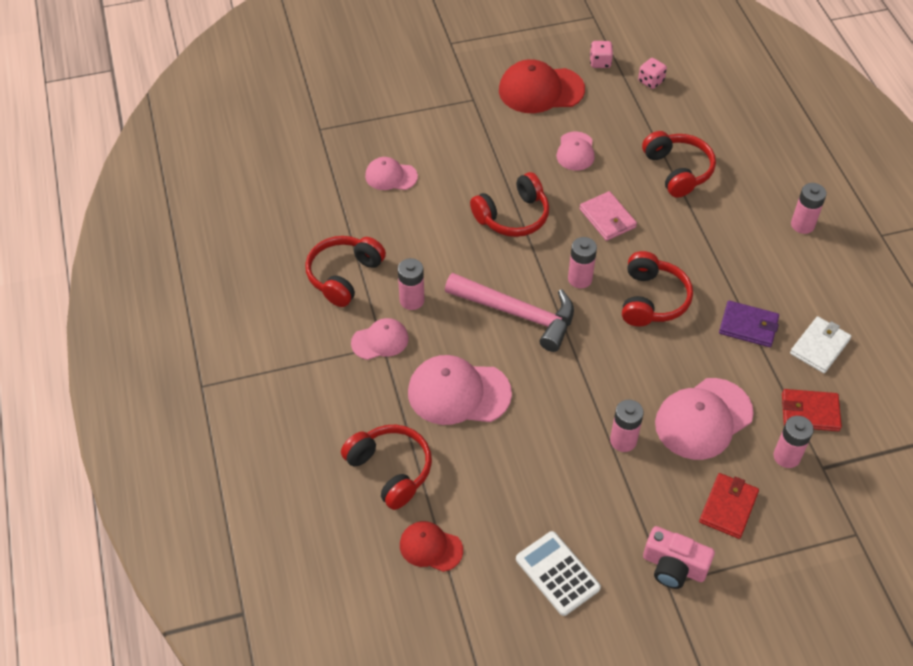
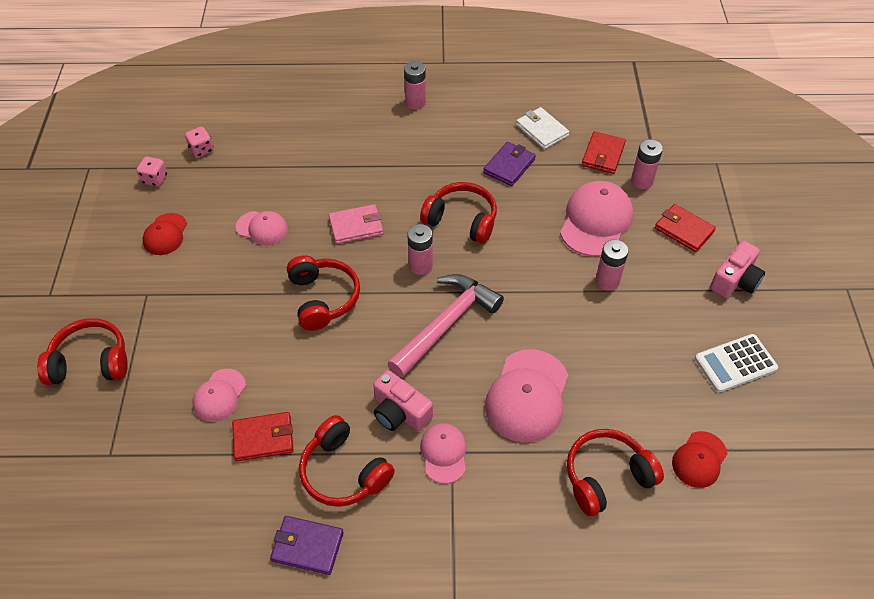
camera: 75 degrees left, 0 degrees up
(274, 269) = (307, 546): none -> purple wallet
(360, 215) = (263, 438): none -> red wallet
(412, 300) = (400, 412): pink battery -> pink camera
(541, 90) = (165, 234): red cap -> red cap, size x0.58
(678, 170) = (321, 162): red headphones -> red headphones (90, 362)
(703, 419) = (596, 221): pink cap -> pink cap turned 135 degrees counterclockwise

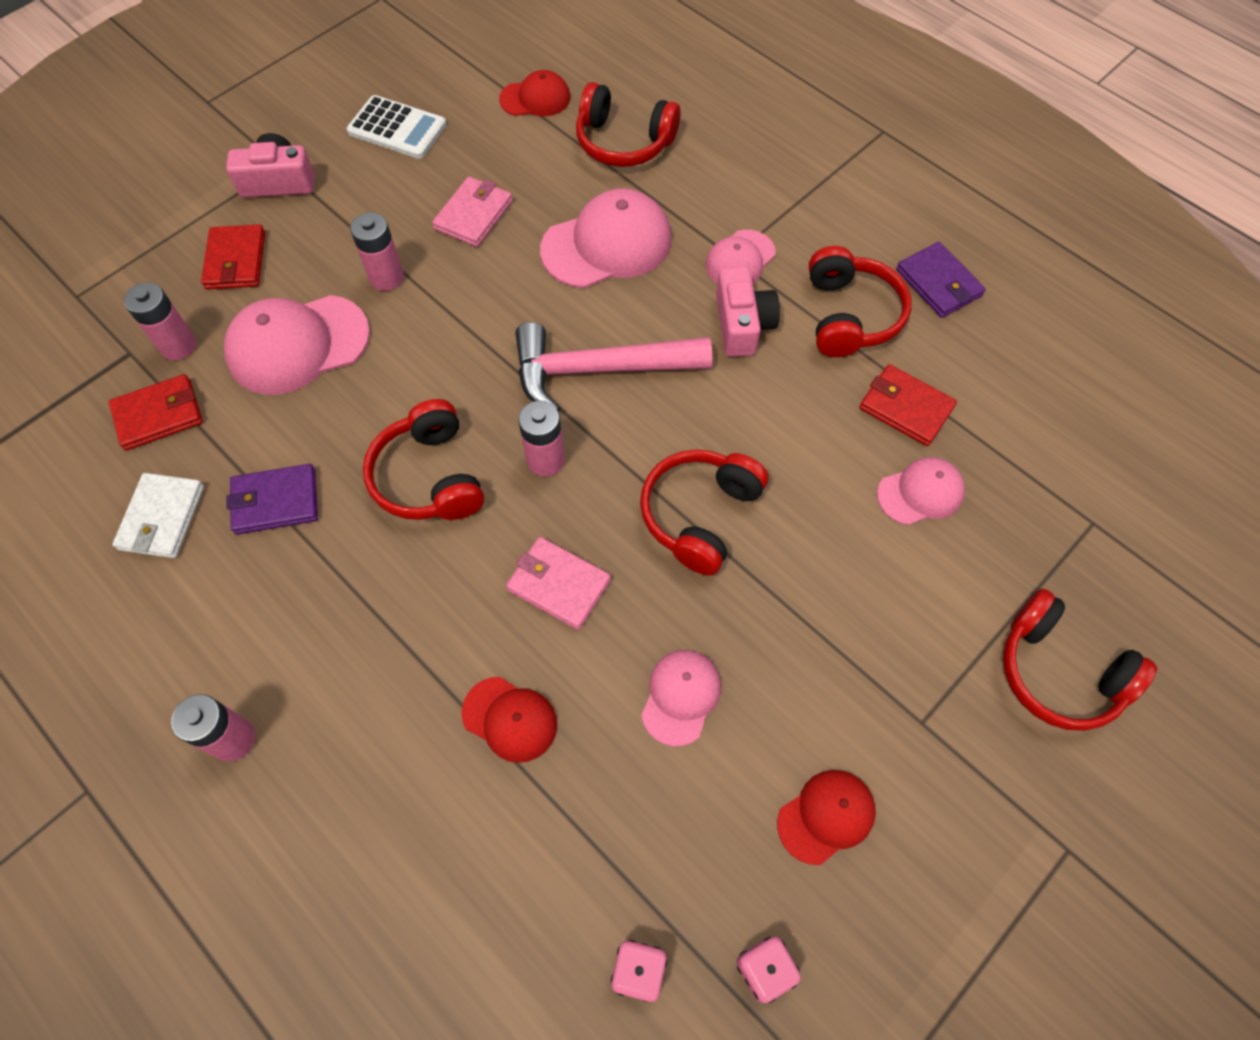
camera: 135 degrees left, 10 degrees up
(262, 228) = (680, 697): pink cap -> pink cap turned 45 degrees clockwise
(323, 174) = (510, 719): none -> red cap
(618, 350) = (473, 215): none -> pink wallet

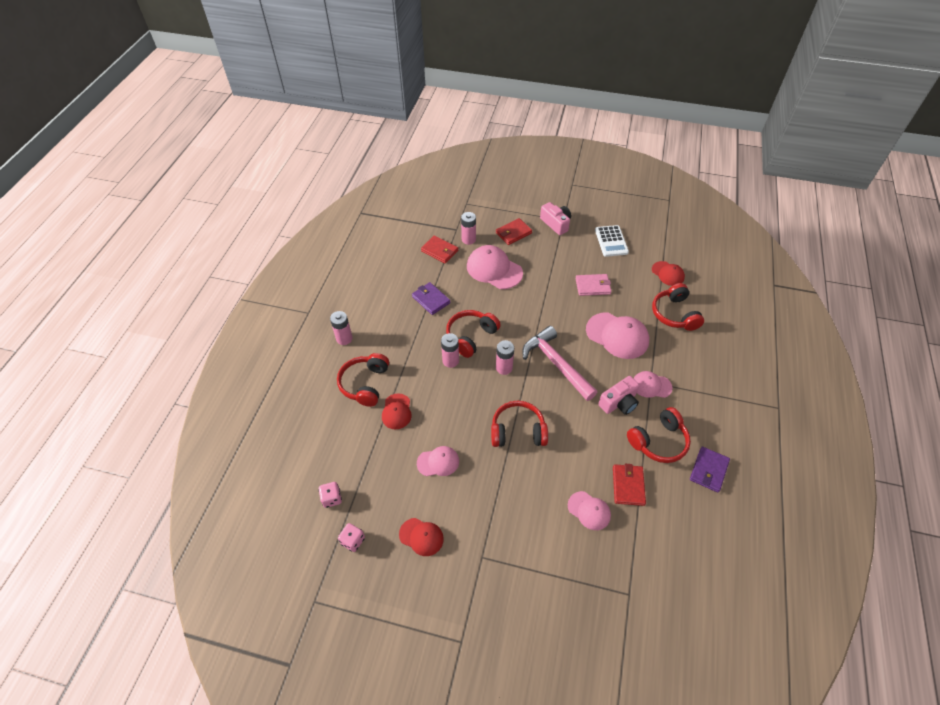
camera: 60 degrees right, 10 degrees down
(162, 518) = (404, 275): white wallet -> none
(386, 277) = (542, 277): pink battery -> pink battery (450, 361)
(558, 585) = (456, 399): pink wallet -> none
(1058, 672) = (541, 606): red headphones -> red headphones (365, 384)

